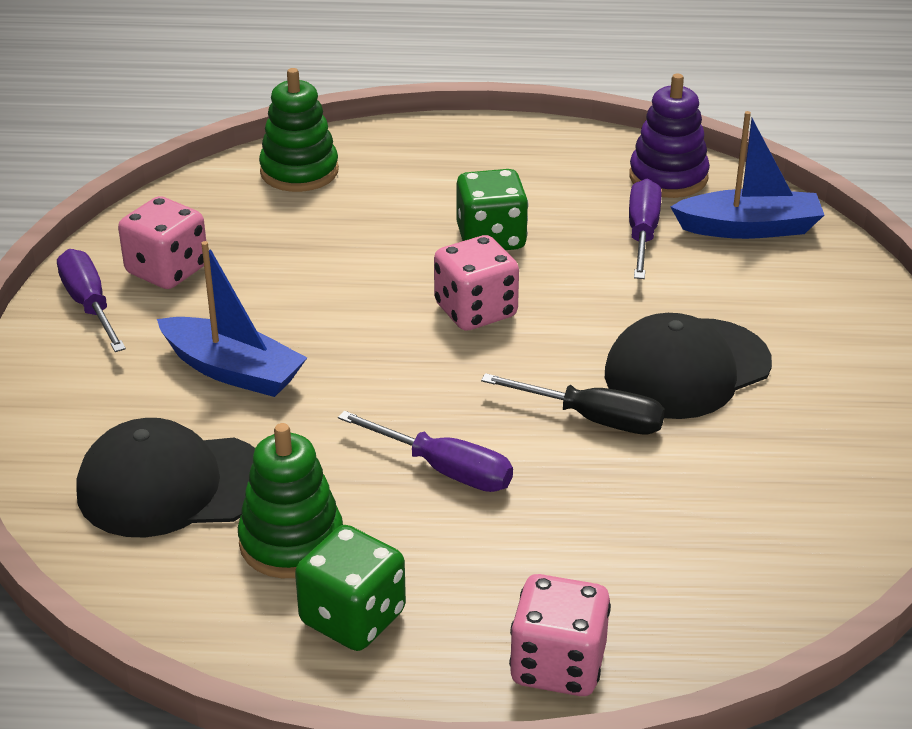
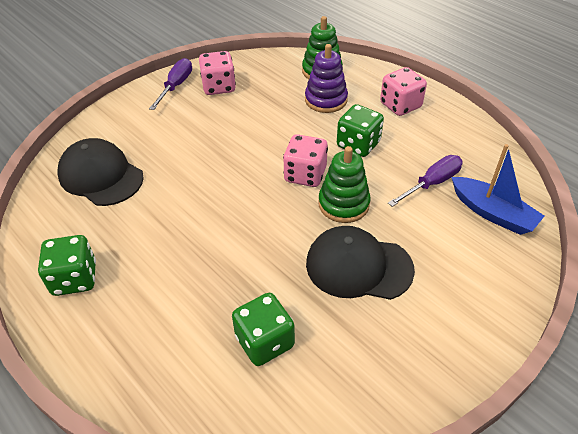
camera: 45 degrees right, 10 degrees up
(233, 370) = (183, 142): blue boat -> none
(291, 542) = (102, 229): green stacking toy -> green stacking toy (343, 204)
(445, 469) = (193, 239): purple screwdriver -> none
(558, 665) = (106, 367): pink dice -> pink dice (400, 105)
(593, 419) = (282, 261): black screwdriver -> none
(668, 177) = (485, 162): purple stacking toy -> purple stacking toy (326, 100)
(697, 508) = (264, 341): none -> green dice

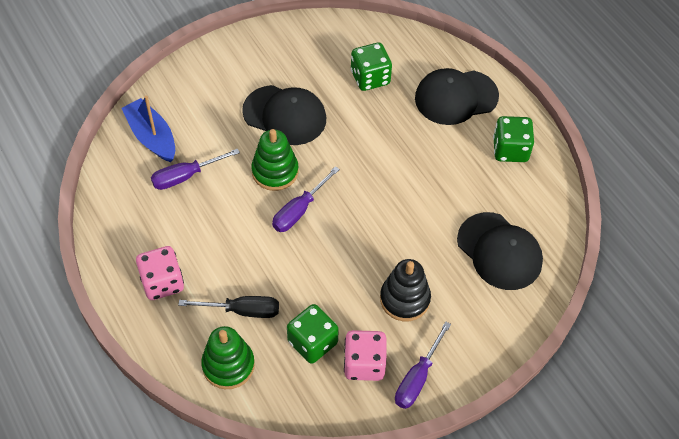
camera: 170 degrees left, 10 degrees up
(142, 336) = (456, 97): none -> black cap
(191, 128) = (405, 299): none -> black stacking toy
(305, 175) = (299, 210): pink dice -> purple screwdriver
(326, 100) = (242, 310): purple stacking toy -> black screwdriver
(358, 144) = (233, 236): green dice -> green dice (312, 342)

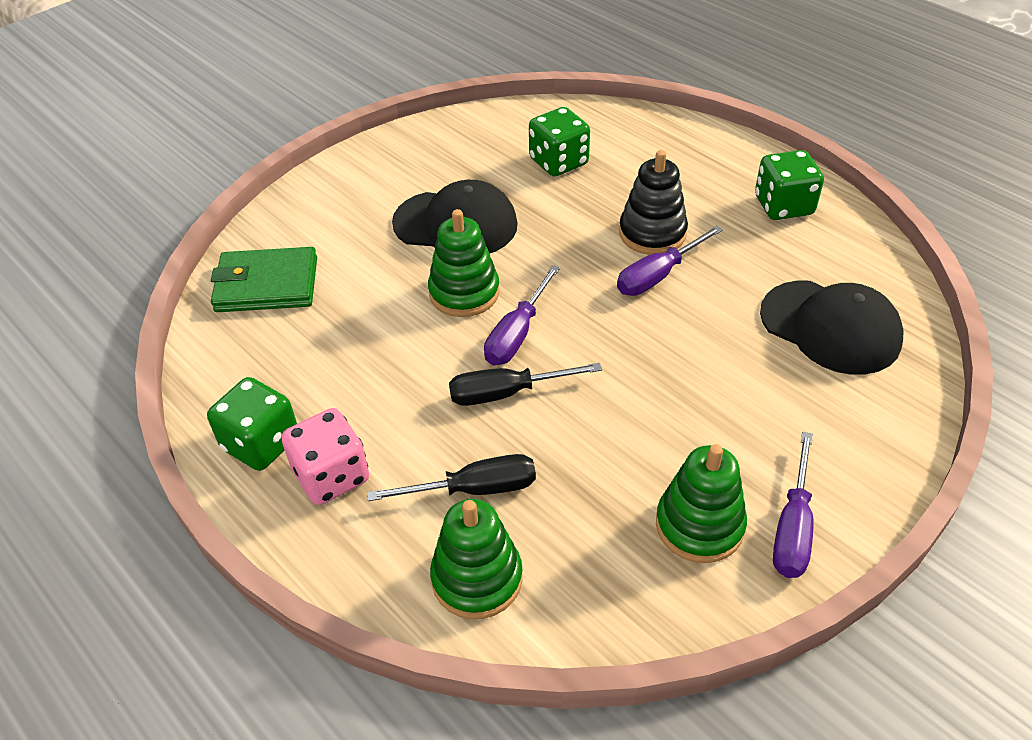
camera: 10 degrees left, 10 degrees down
(152, 137) = (267, 285): blue boat -> green wallet
(185, 176) = (331, 324): purple screwdriver -> purple screwdriver (658, 276)
(280, 251) = (506, 393): none -> black screwdriver
(312, 342) = (604, 511): green dice -> green dice (261, 443)
(364, 364) = (699, 525): pink dice -> green stacking toy
(405, 299) = (722, 418): black stacking toy -> black stacking toy (652, 233)
(456, 97) = (682, 162): black cap -> none

